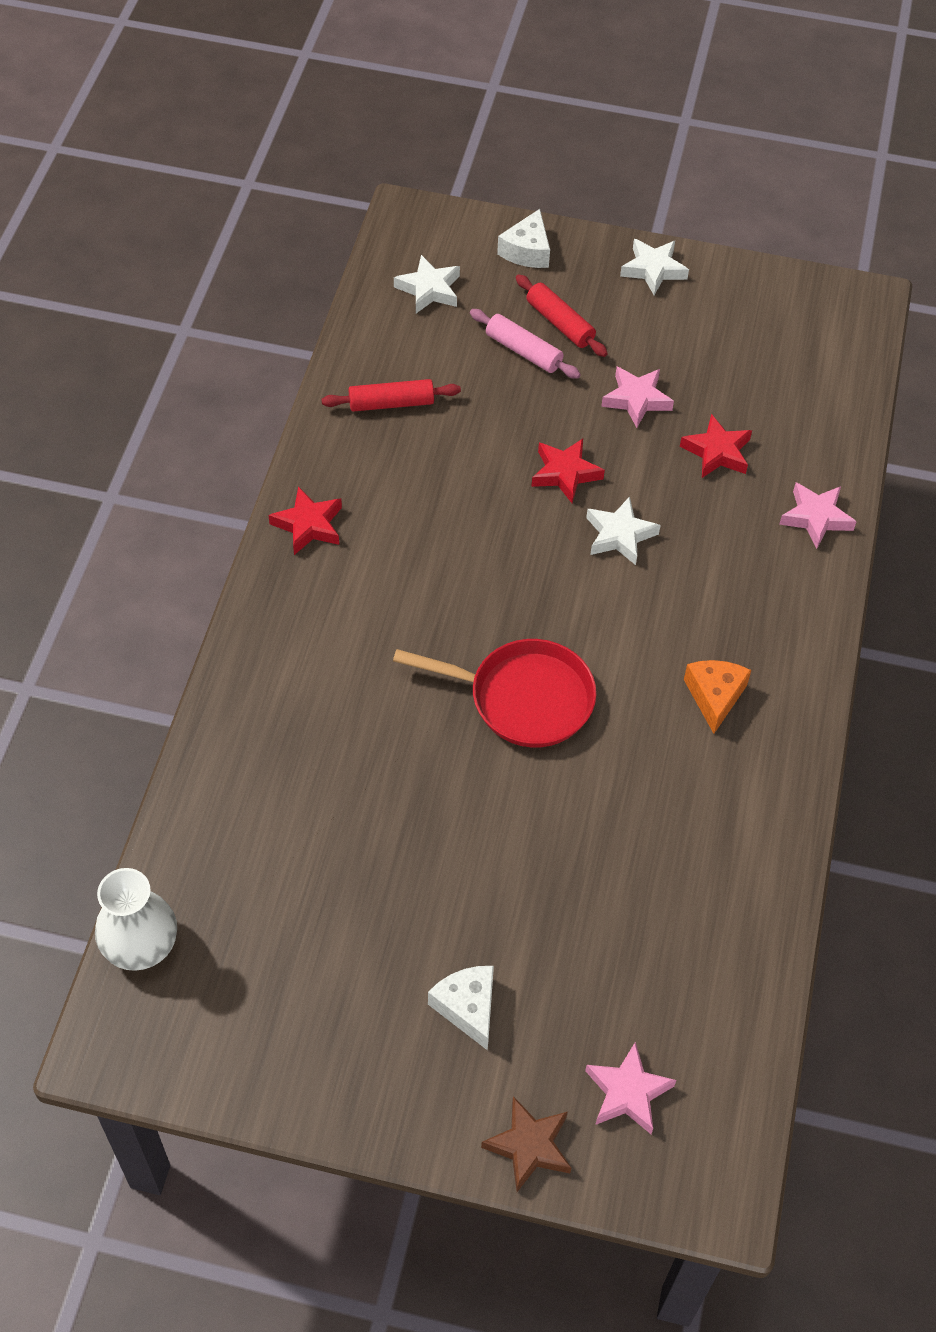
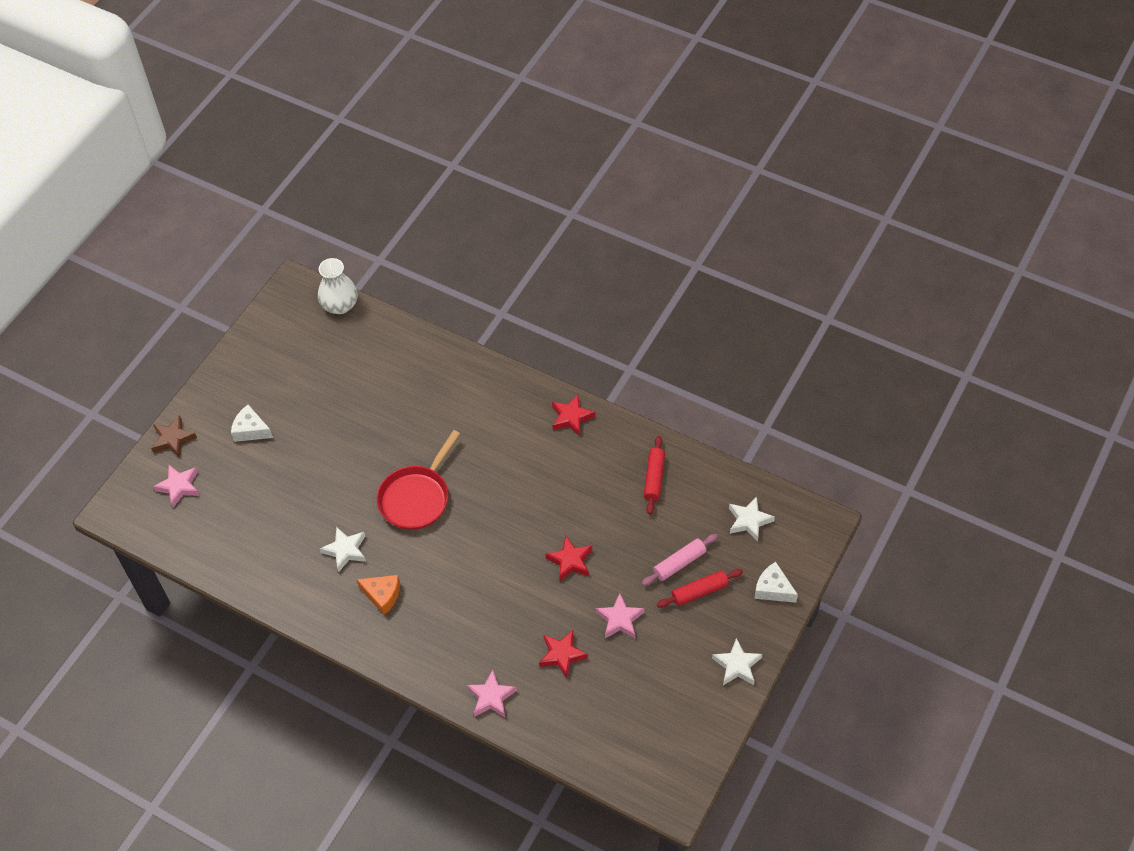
camera: 110 degrees right, 0 degrees up
(467, 1007) = (251, 430): white cheese -> white cheese turned 150 degrees counterclockwise
(619, 535) = (513, 578): white star -> white star (345, 550)

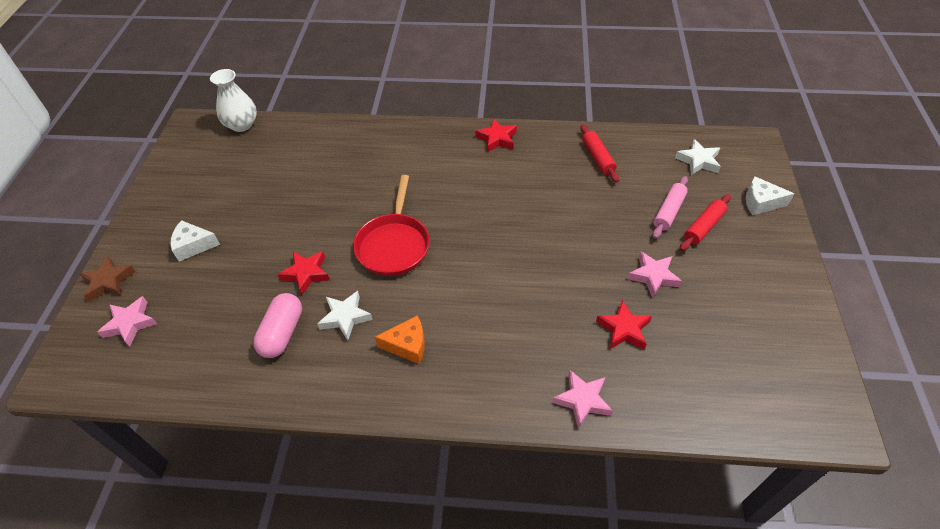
camera: 25 degrees left, 5 degrees down
(291, 544) = (282, 333): none -> pink capsule
(570, 561) = (573, 245): red star -> red star (306, 273)
(737, 665) = (785, 274): white star -> none

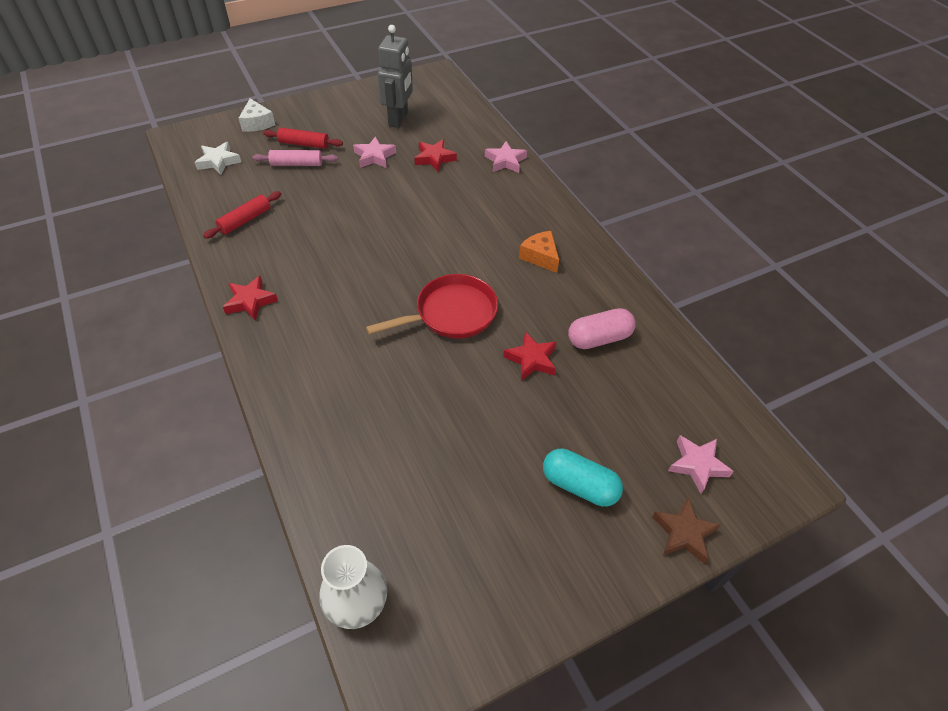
camera: 125 degrees left, 0 degrees up
(193, 245) = (579, 485): white cheese -> turquoise capsule
(345, 317) = (549, 306): white star -> none
(724, 328) = (398, 119): none -> grey robot

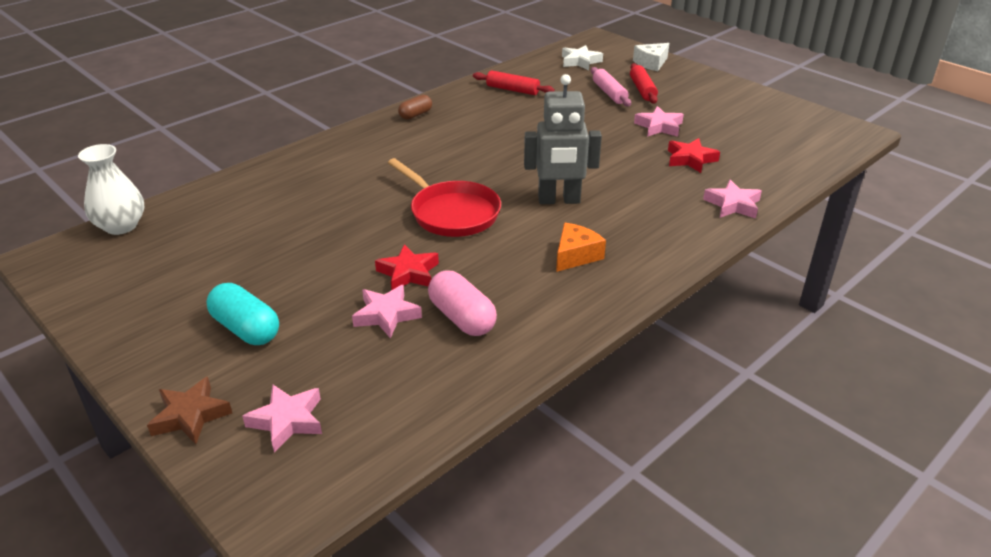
camera: 75 degrees right, 15 degrees down
(250, 301) = (415, 115): red star -> brown capsule
(398, 119) = (738, 126): grey robot -> grey robot (559, 200)
(579, 485) = (246, 329): turquoise capsule -> turquoise capsule turned 60 degrees counterclockwise
(584, 383) = (386, 315): none -> pink star

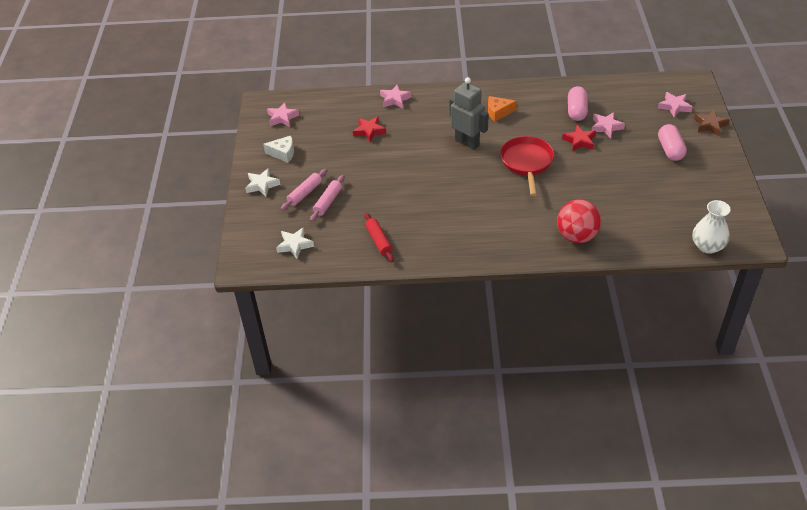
camera: 135 degrees left, 10 degrees up
(246, 329) = (670, 150): turquoise capsule -> pink capsule
(306, 170) = (577, 236): none -> red ball
(415, 115) = (467, 251): brown capsule -> none
(642, 90) = (305, 193): red rolling pin -> pink rolling pin
(651, 63) = (256, 215): white cheese -> white cheese (283, 153)
(659, 126) = (346, 160): pink star -> pink star (282, 118)
(692, 79) = (262, 185): none -> white star

